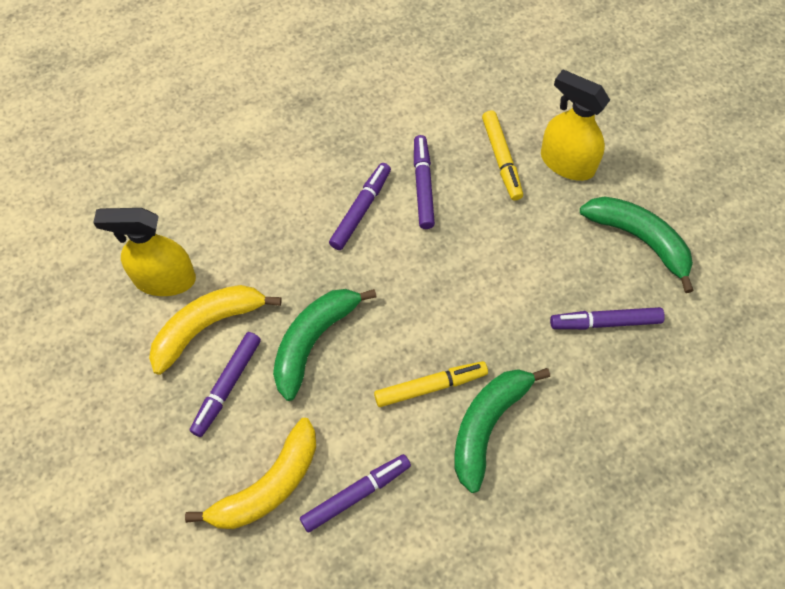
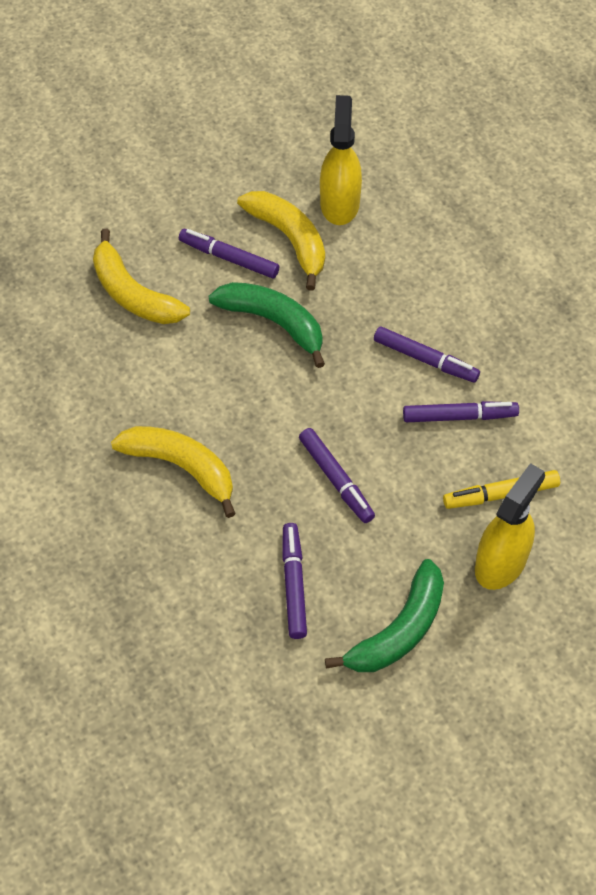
camera: 90 degrees right, 5 degrees down
(356, 494) = (120, 359): purple marker -> purple marker (336, 479)
(430, 386) = (224, 420): yellow marker -> none
(487, 425) = (181, 467): green banana -> yellow banana

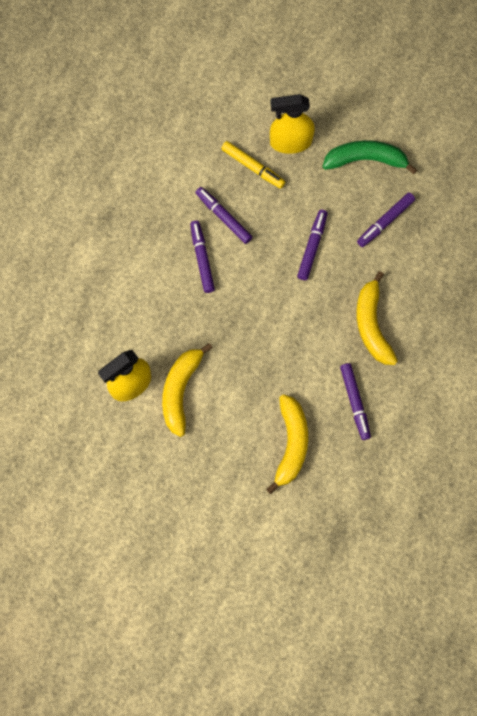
camera: 130 degrees left, 15 degrees up
(229, 258) = (222, 413): purple marker -> purple marker (355, 402)
(274, 323) = (245, 353): green banana -> none

